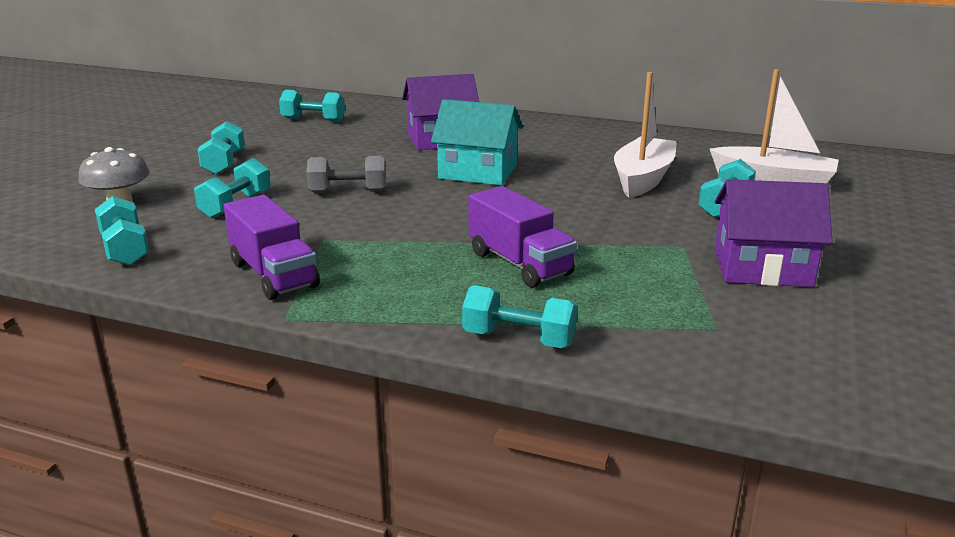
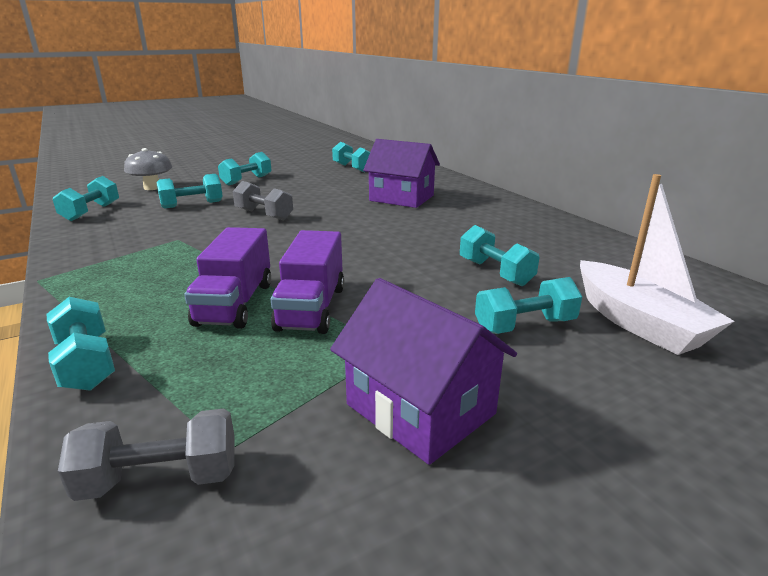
camera: 40 degrees right, 0 degrees up
(274, 274) = (103, 251): purple truck -> purple truck (311, 308)
(478, 172) = (373, 226): turquoise house -> none
(643, 179) = (495, 272): white boat -> turquoise dumbbell
(716, 354) = (160, 478): none -> grey dumbbell

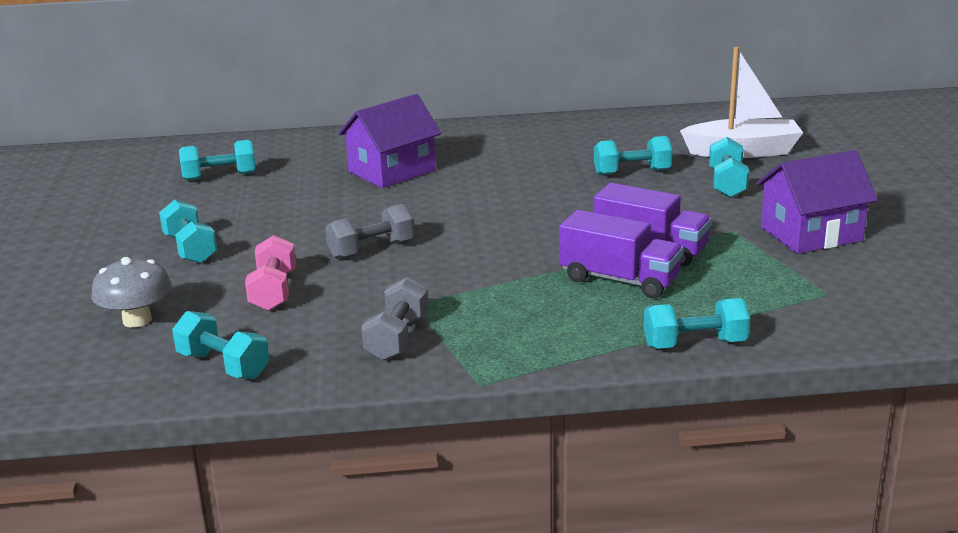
camera: 65 degrees left, 0 degrees up
(160, 478) = (849, 314): grey dumbbell -> grey dumbbell (397, 338)
(192, 205) = (273, 291): turquoise dumbbell -> pink dumbbell

